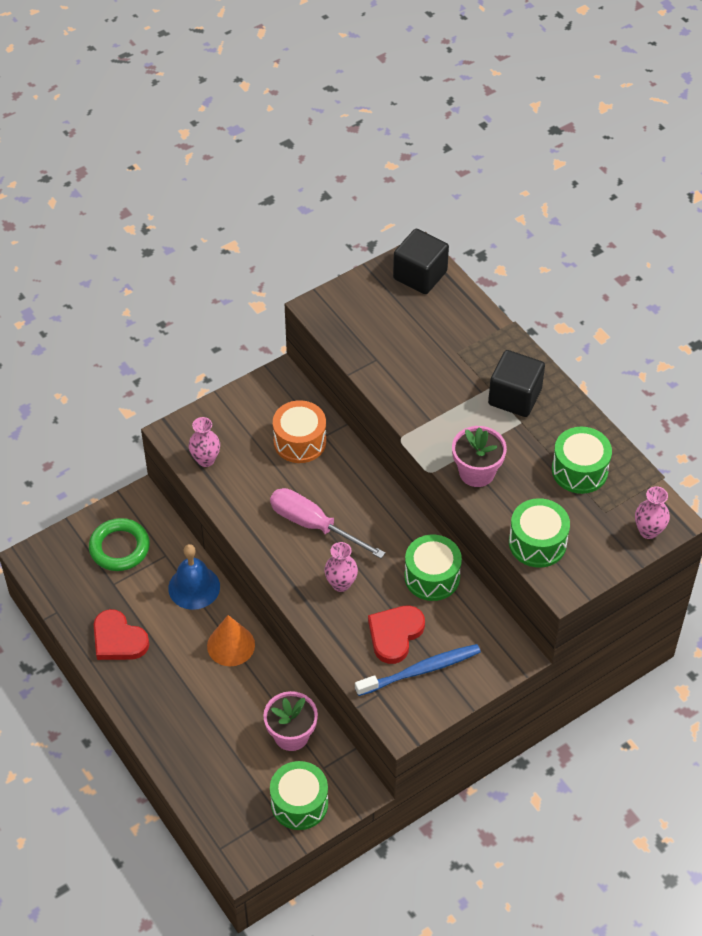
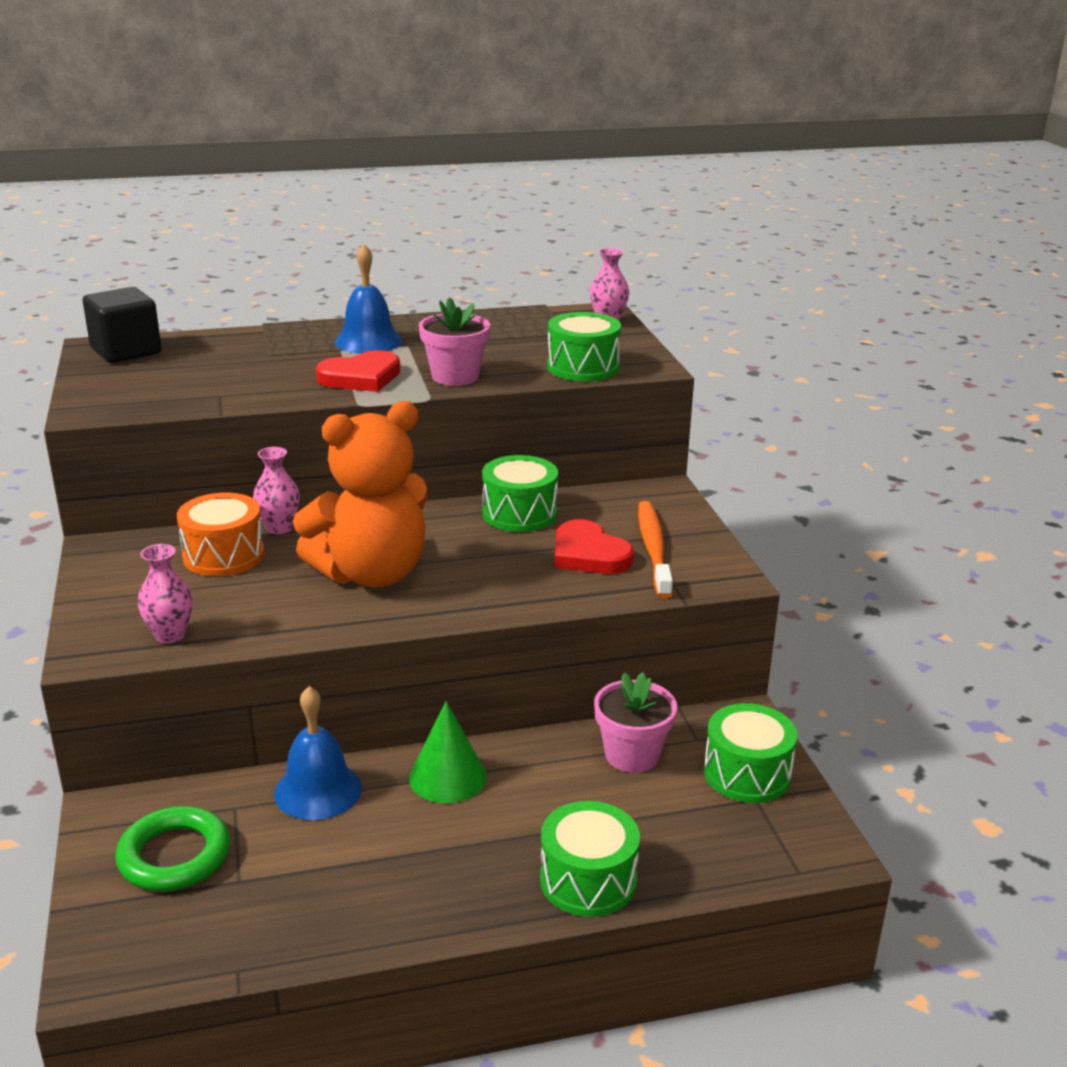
camera: 70 degrees left, 25 degrees down
(118, 639) = (353, 899): red heart -> red heart (361, 377)
(231, 645) = (447, 777): orange cone -> green cone
(314, 525) = (371, 574): pink screwdriver -> orange teddy bear
(341, 584) = (483, 574): pink vase -> pink vase (279, 528)
(421, 670) = (653, 548): blue toothbrush -> orange toothbrush
(514, 397) = (368, 341): black cube -> blue bell
(579, 470) = (502, 333): green drum -> green drum (588, 880)

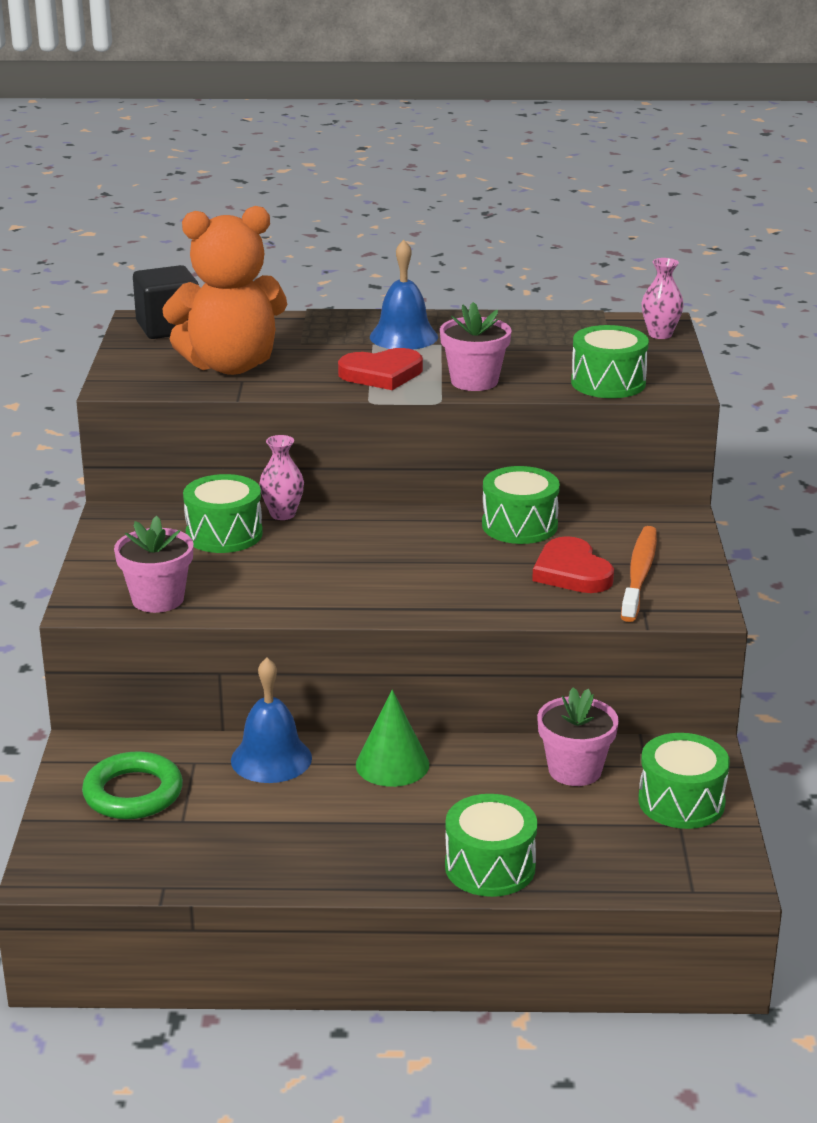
camera: 15 degrees right, 0 degrees up
(170, 635) = (158, 599): pink vase -> pink flower pot
(223, 555) = (224, 534): orange drum -> green drum
(371, 574) = (355, 566): orange teddy bear -> orange teddy bear (231, 365)

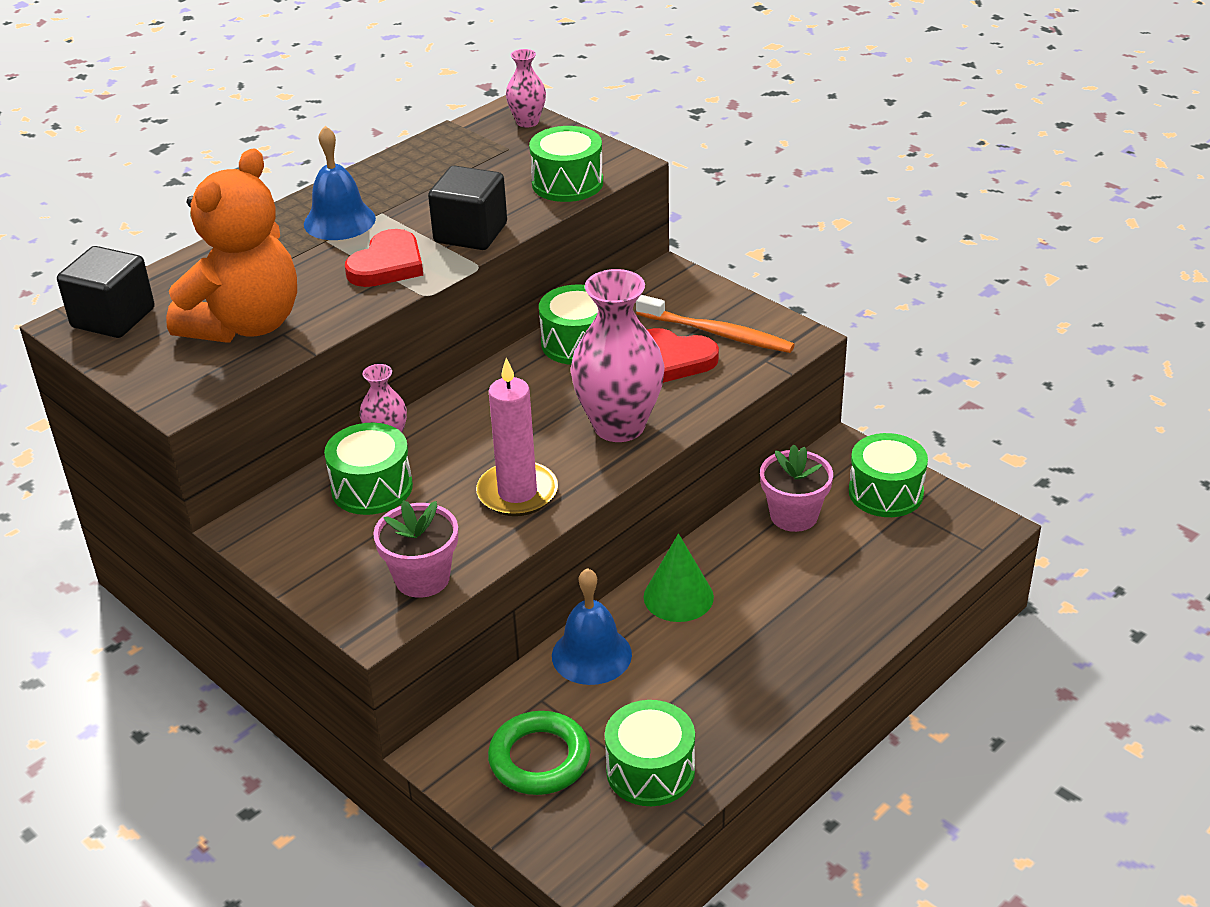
camera: 45 degrees left, 10 degrees up
(305, 588) = (517, 493): none -> pink candle
(449, 589) = (619, 426): none -> pink vase
(474, 381) = (470, 233): pink flower pot -> black cube
(490, 867) = (855, 624): green drum -> green drum (650, 771)
(639, 574) = (718, 333): orange toothbrush -> orange toothbrush turned 150 degrees clockwise

